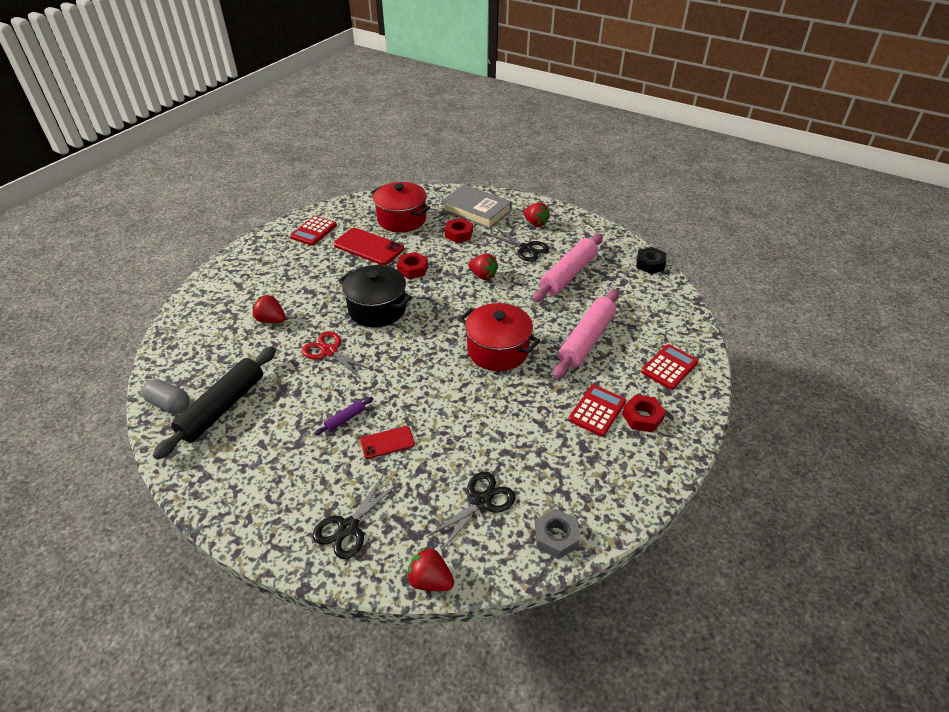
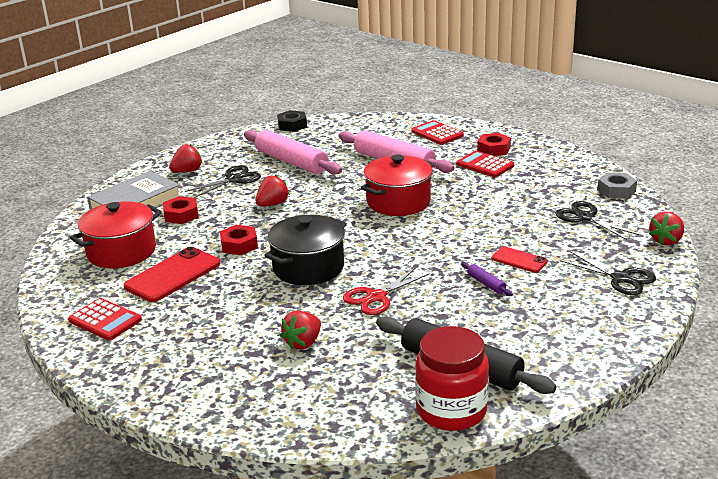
camera: 80 degrees left, 15 degrees down
(169, 404) = (451, 410): grey capsule -> red jar
(387, 442) = (519, 260): red phone -> red phone turned 45 degrees counterclockwise

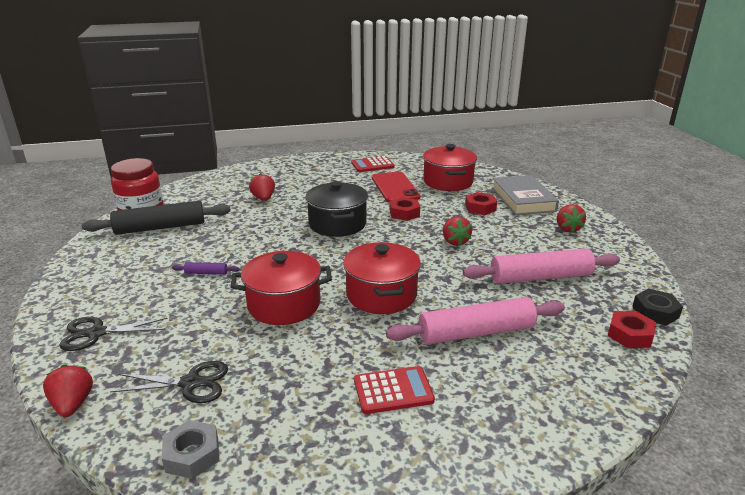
camera: 125 degrees right, 0 degrees up
(234, 179) = (527, 241): black scissors -> none
(376, 297) = (265, 231): red scissors -> none
(437, 133) = (534, 407): red calculator -> none
(468, 229) = (284, 304): none -> red pot
(494, 149) = (430, 427): red nut -> red nut (630, 335)
(519, 260) = (204, 302): red phone -> none

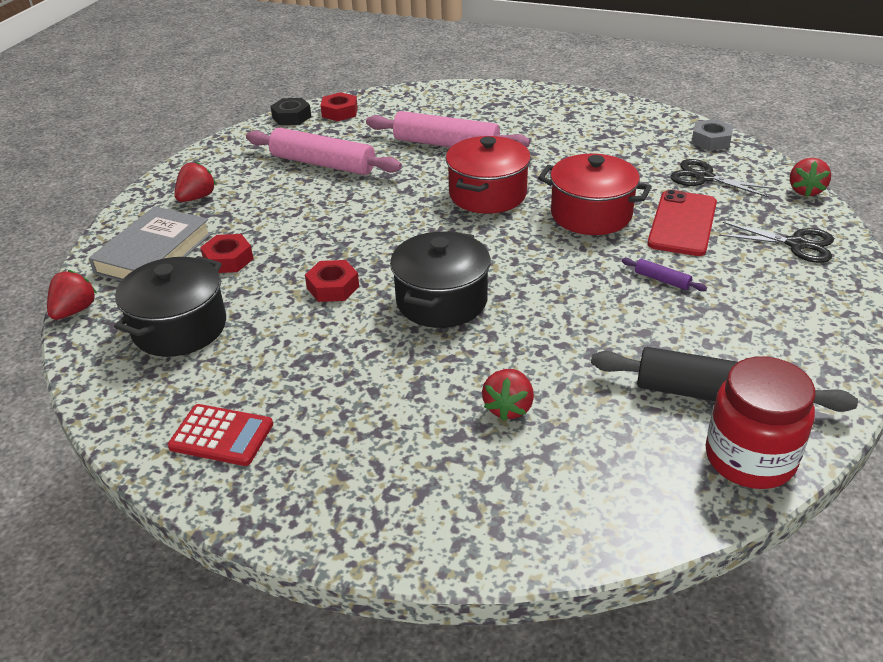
camera: 145 degrees left, 10 degrees up
(393, 390) = (551, 133): red calculator -> none
(395, 187) = (273, 347): red phone -> red phone (682, 223)
(448, 182) = (180, 328): red pot -> black pot
(455, 242) = (337, 224): red strawberry -> red strawberry (75, 311)

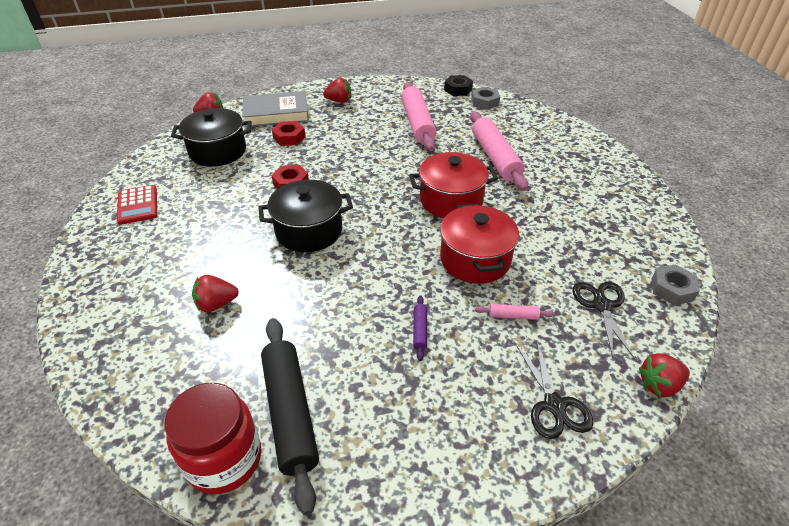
camera: 55 degrees right, 5 degrees up
(339, 112) = (485, 102): red nut -> grey nut
(682, 223) = (513, 316): red phone -> pink rolling pin

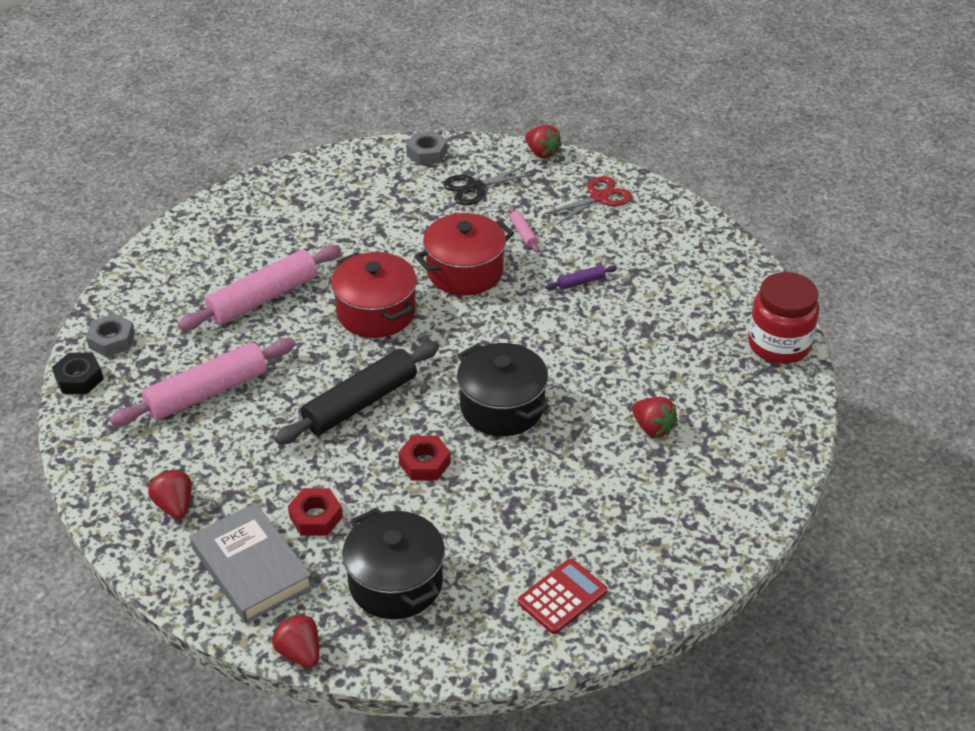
camera: 115 degrees left, 0 degrees up
(290, 413) = (716, 326): black rolling pin -> black rolling pin (360, 403)
(554, 405) = (599, 197): black scissors -> red scissors

